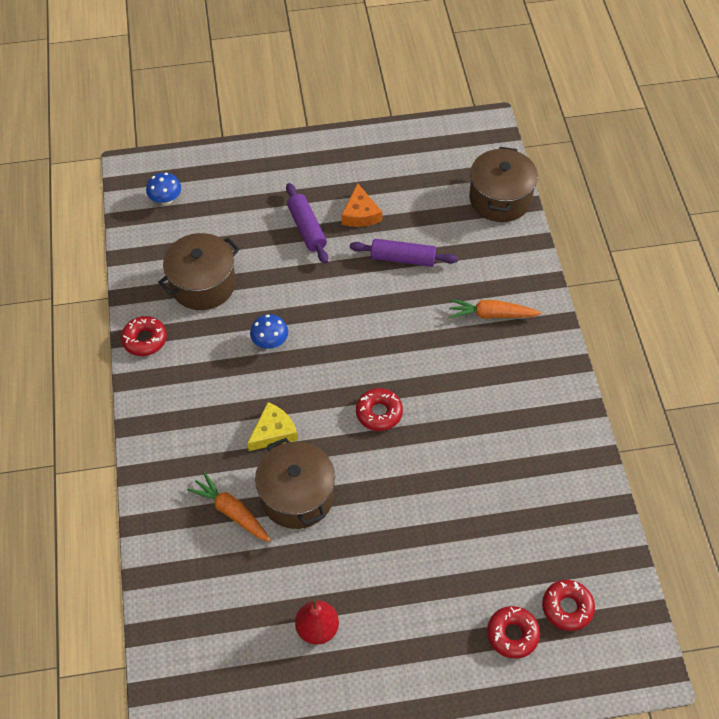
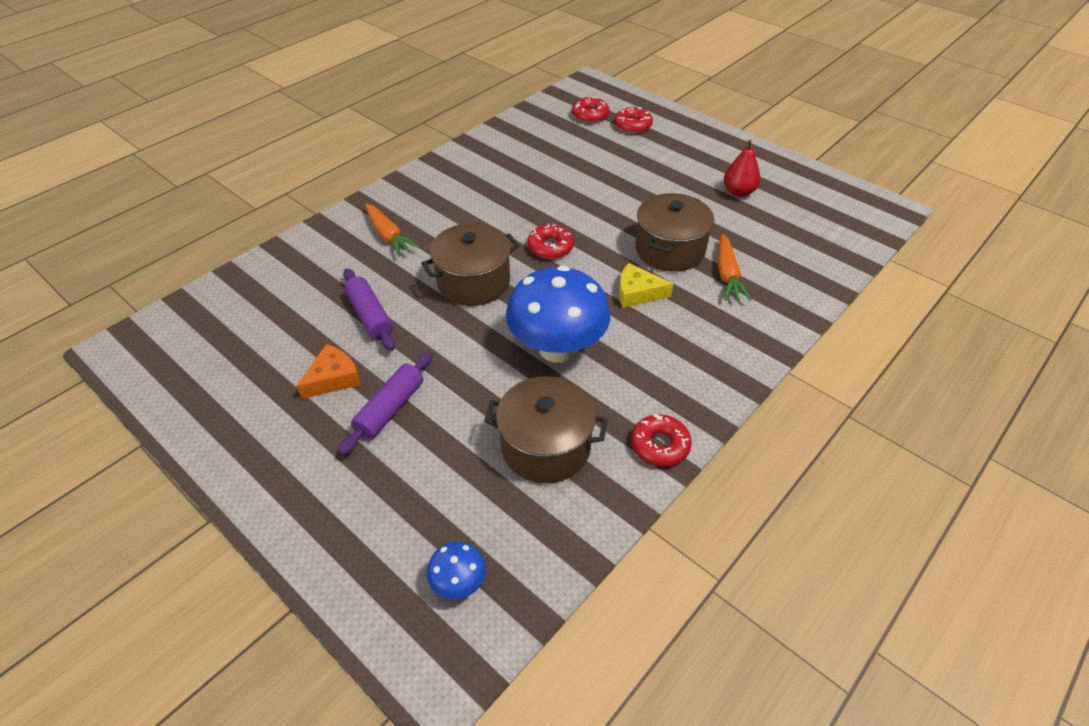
camera: 130 degrees left, 10 degrees down
(270, 342) = (557, 349): blue mushroom -> blue mushroom, size x2.24
(500, 199) = (234, 291): brown pot -> brown pot (473, 282)

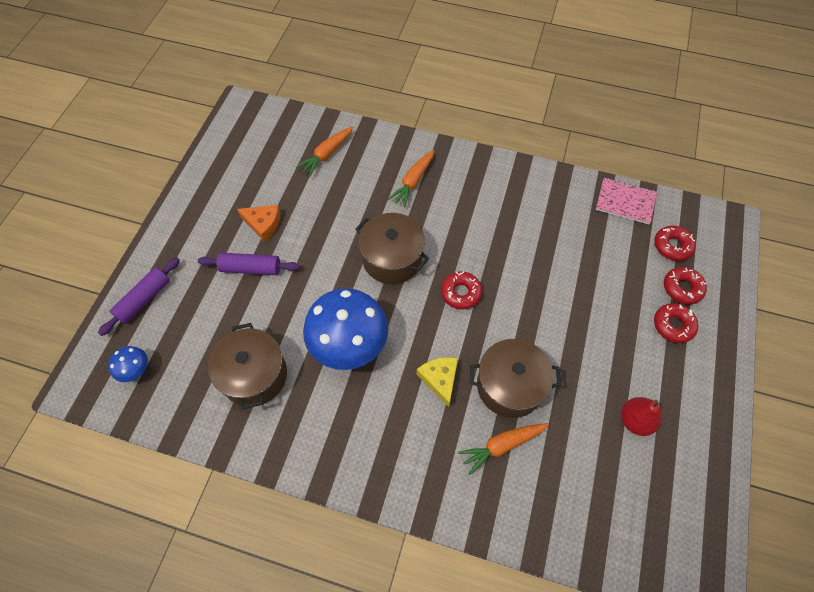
camera: 65 degrees right, 15 degrees up
(284, 291) = (327, 154): none -> orange carrot
(370, 316) = (326, 214): purple rolling pin -> purple rolling pin (144, 299)
(528, 121) = (625, 202): none -> pink notebook
(660, 445) = (283, 452): red donut -> red donut (673, 325)

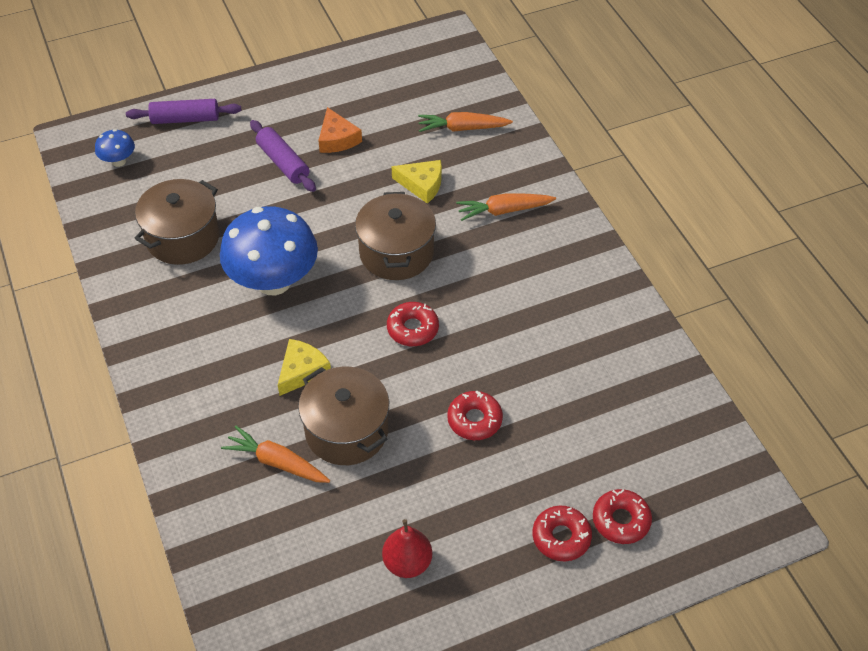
camera: 50 degrees right, 10 degrees down
(350, 207) = (422, 184): none -> yellow cheese
(625, 202) = (682, 402): pink notebook -> none
(672, 246) = (670, 480): red donut -> red donut (474, 420)

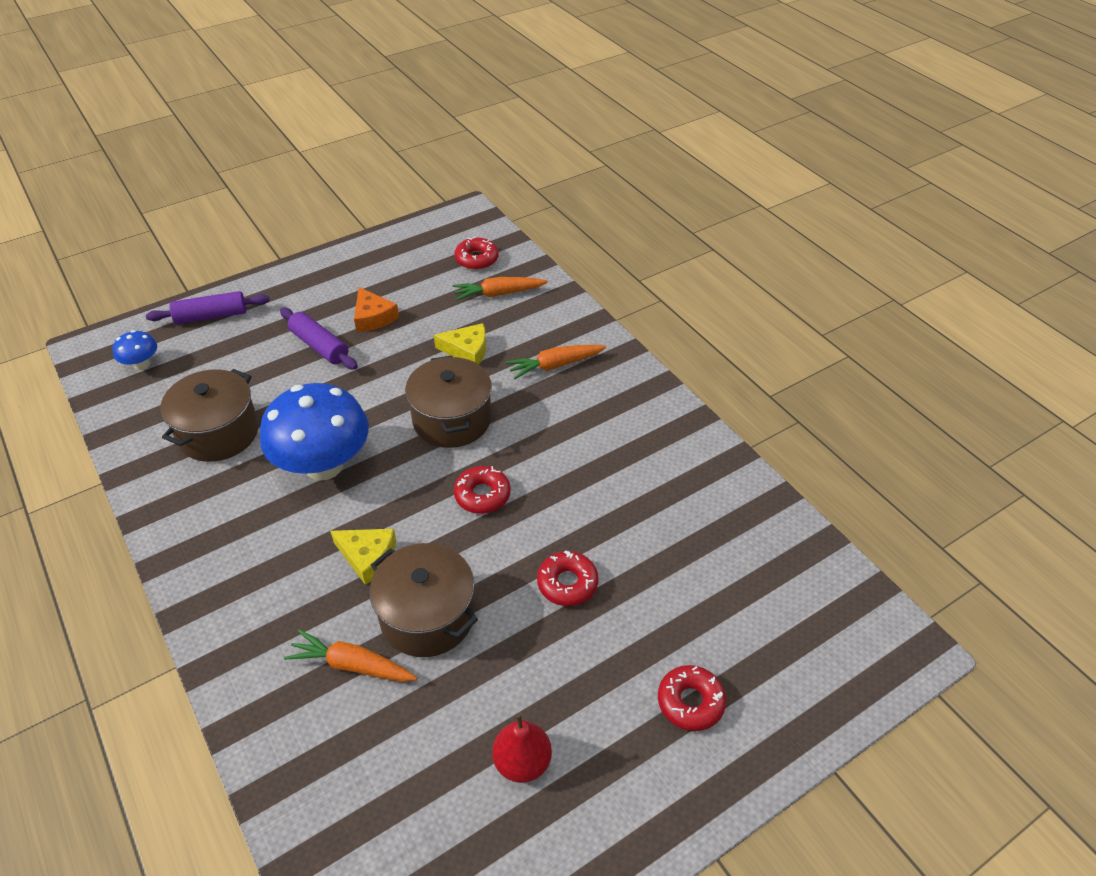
camera: 10 degrees left, 5 degrees down
(302, 371) = (367, 557): yellow cheese -> yellow cheese turned 90 degrees clockwise
(621, 520) = (751, 672): red donut -> red donut (476, 259)

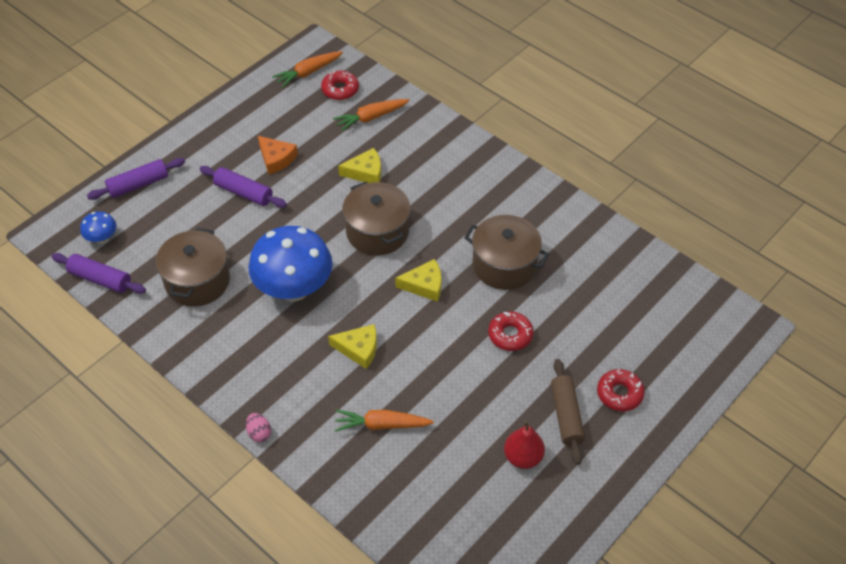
camera: 15 degrees left, 5 degrees up
(115, 408) = (100, 279): none -> purple rolling pin
(195, 637) = (259, 433): none -> pink egg
(427, 616) = (420, 380): brown pot -> brown pot (504, 265)
(482, 495) = (424, 285): red donut -> yellow cheese
(555, 365) = (440, 171): orange carrot -> orange carrot (308, 73)
(604, 715) = (566, 415): none -> brown rolling pin

